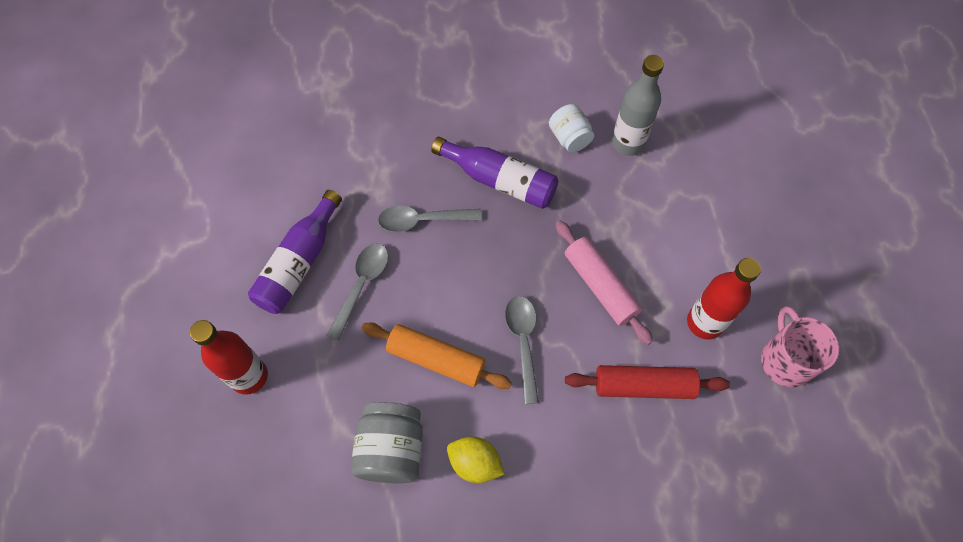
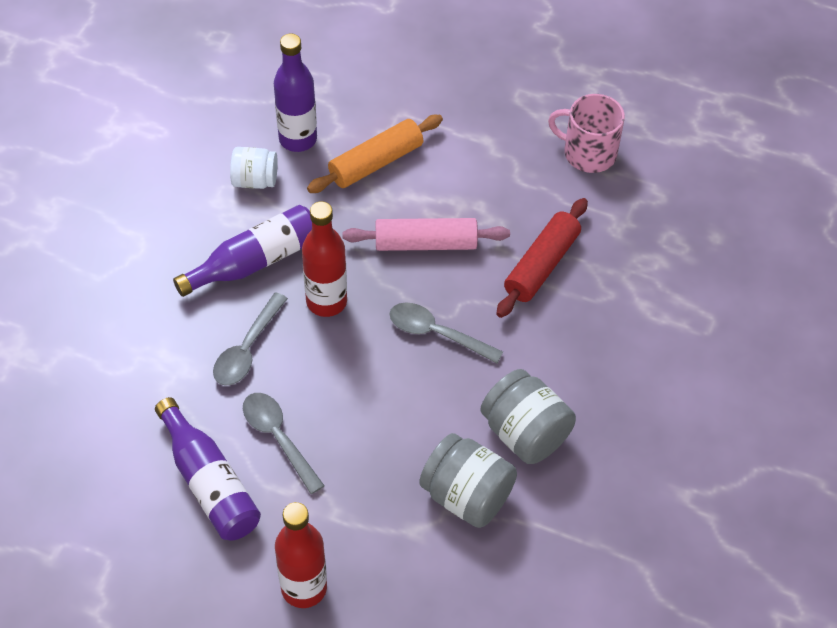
camera: 60 degrees left, 10 degrees down
(436, 359) = (403, 413): orange rolling pin -> orange rolling pin (376, 162)
(475, 463) = (525, 433): yellow lemon -> grey jar
(628, 143) = (298, 139): grey bottle -> purple bottle
(704, 322) = (516, 188): red bottle -> red bottle (326, 301)

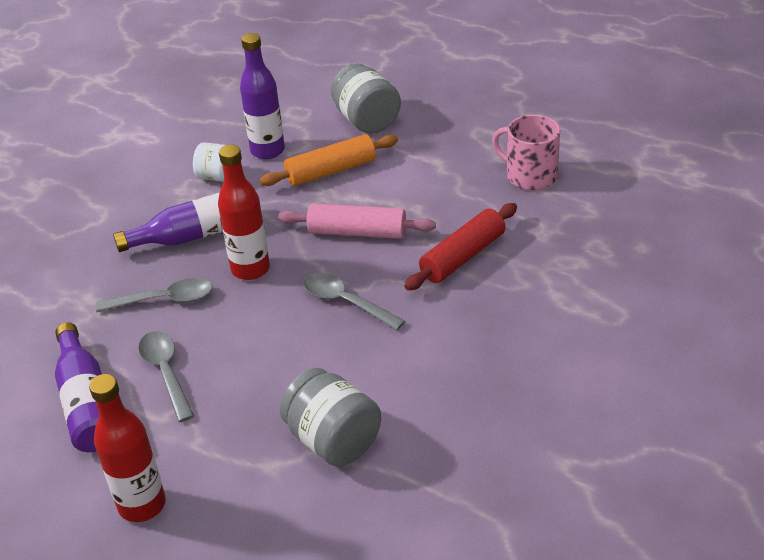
camera: 15 degrees right, 15 degrees down
(247, 349) = (164, 300): grey spoon -> grey spoon turned 135 degrees counterclockwise
(525, 433) = (408, 392): grey jar -> grey jar (366, 120)

